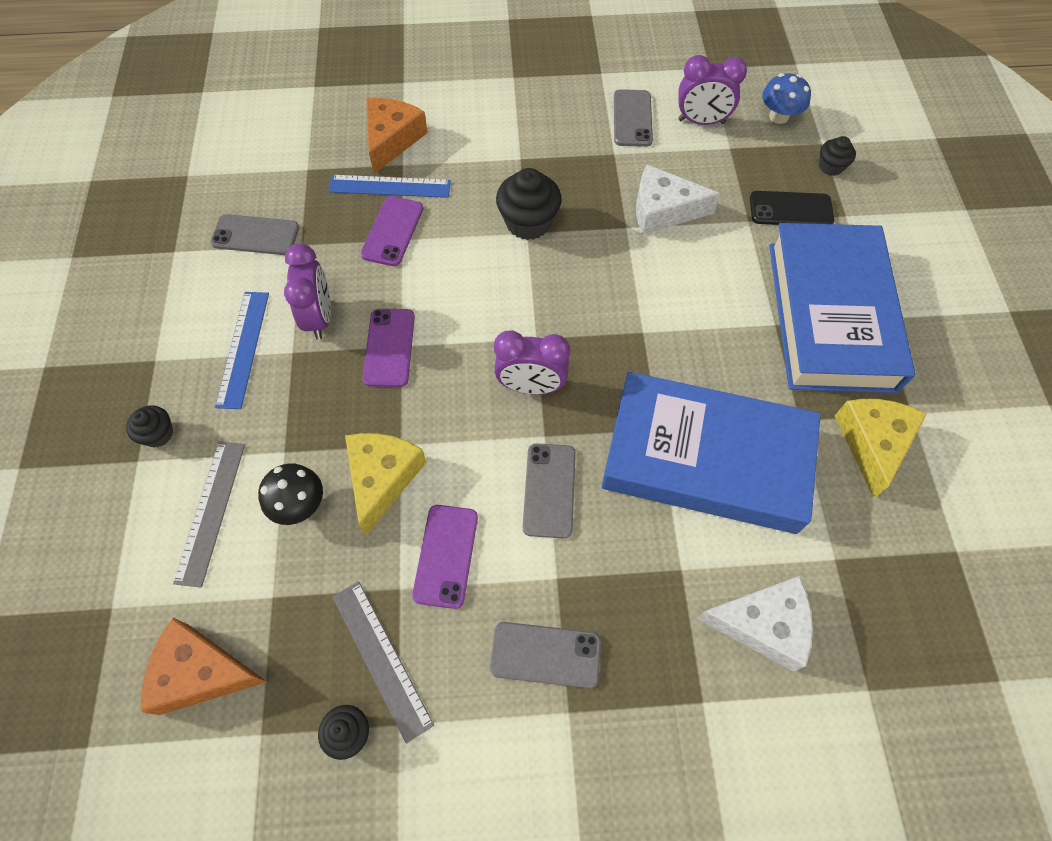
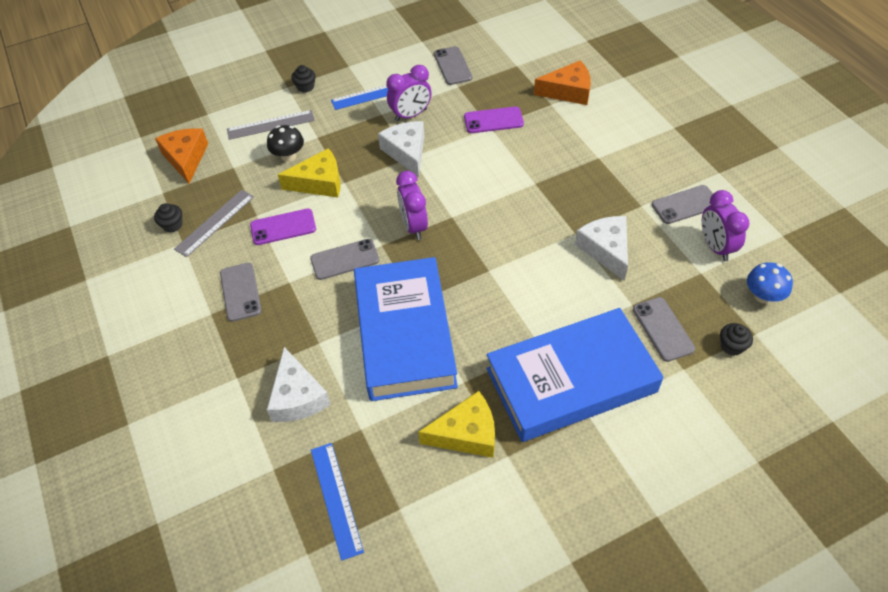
camera: 70 degrees right, 10 degrees down
(389, 347) = (406, 152): purple phone -> white cheese
(390, 186) = (528, 105): blue ruler -> blue ruler (336, 499)
(528, 222) = (544, 181): black cupcake -> none
(791, 209) = (663, 329): black phone -> grey phone

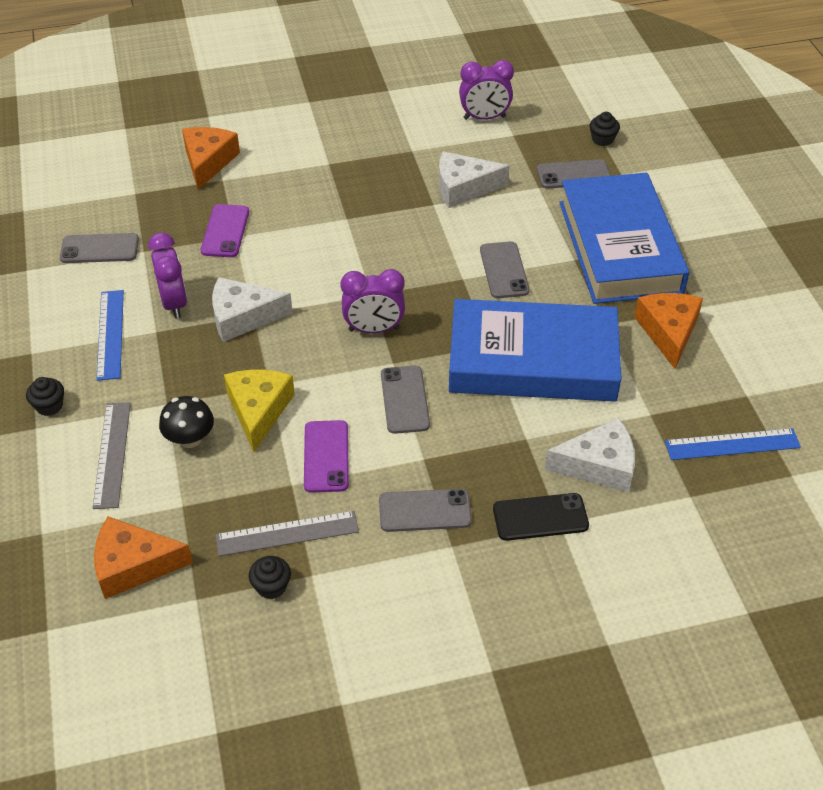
camera: 80 degrees left, 5 degrees down
(215, 222) = (287, 533): grey ruler -> grey ruler turned 60 degrees counterclockwise
(241, 364) = (540, 517): none -> black phone
(466, 433) = (668, 332): yellow cheese -> orange cheese
(685, 205) = (423, 122): grey phone -> grey phone (504, 270)
(763, 296) = (551, 106): blue mushroom -> none

